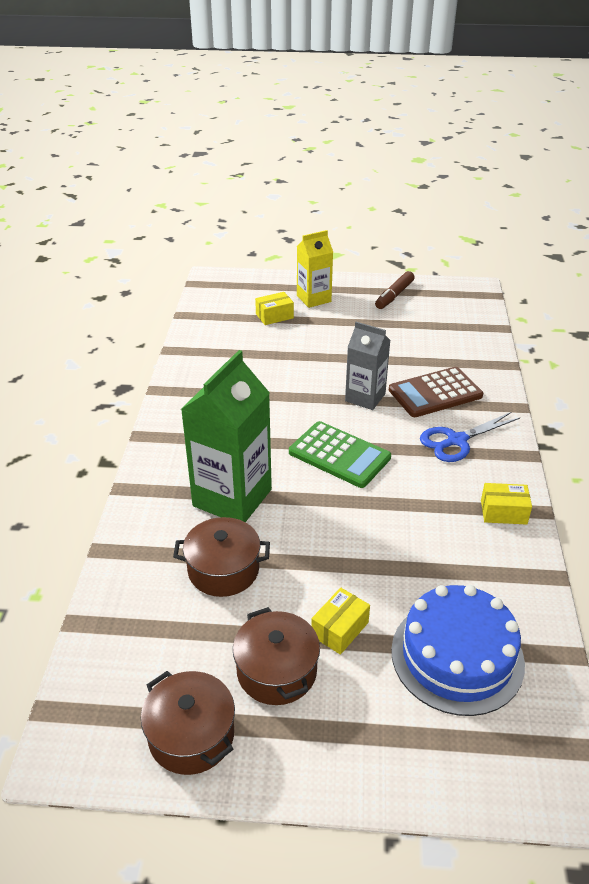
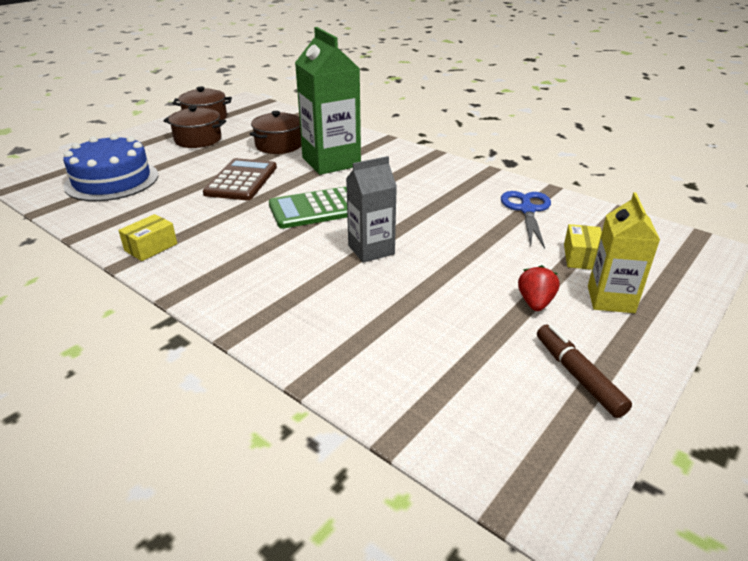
camera: 125 degrees right, 5 degrees down
(339, 629) = (188, 159): yellow box -> none
(347, 319) = (535, 303): none -> red strawberry
(435, 393) = (326, 293): brown calculator -> brown calculator (241, 180)
(456, 441) = (249, 268): blue scissors -> blue scissors (527, 210)

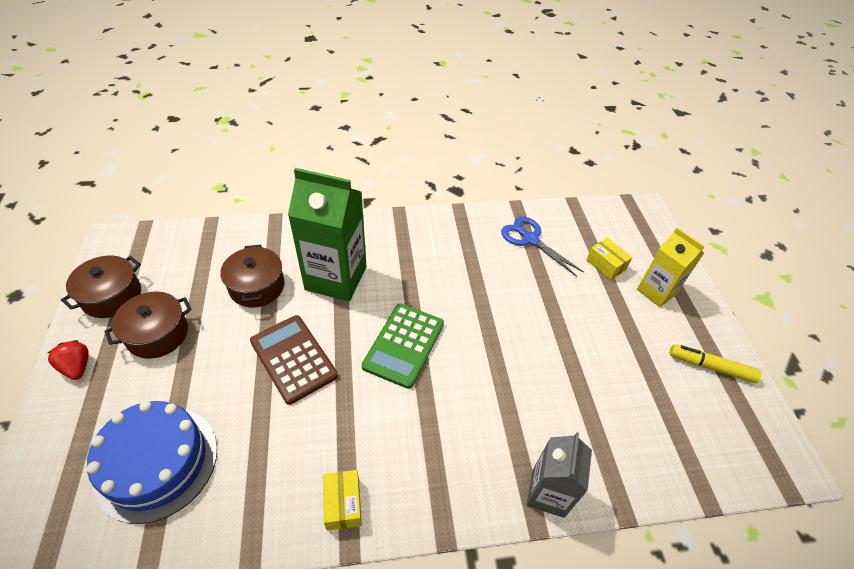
camera: 50 degrees left, 15 degrees up
(371, 250) = (499, 357): grey carton -> grey carton (548, 493)
(535, 303) = (633, 326): red strawberry -> red strawberry (77, 367)
(577, 376) = (710, 367): brown marker -> yellow marker

